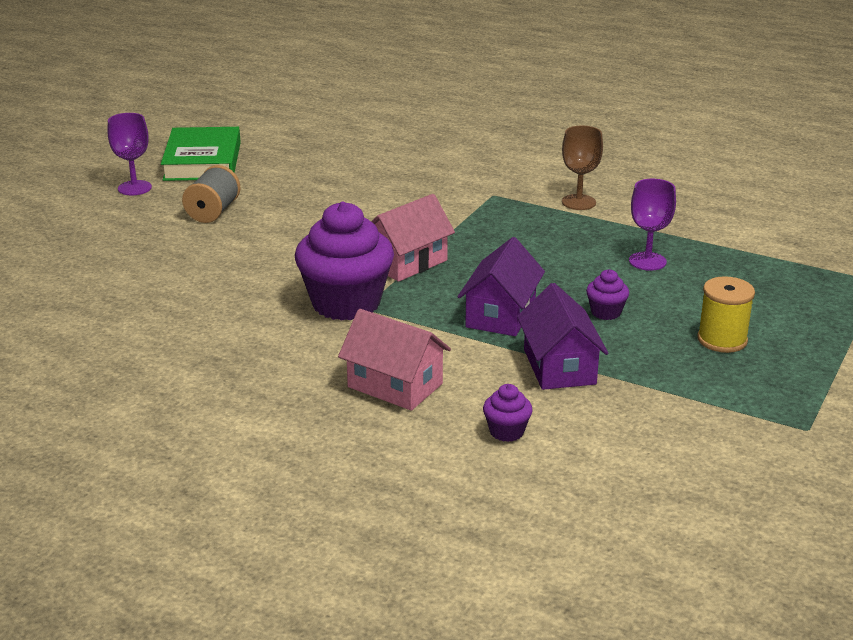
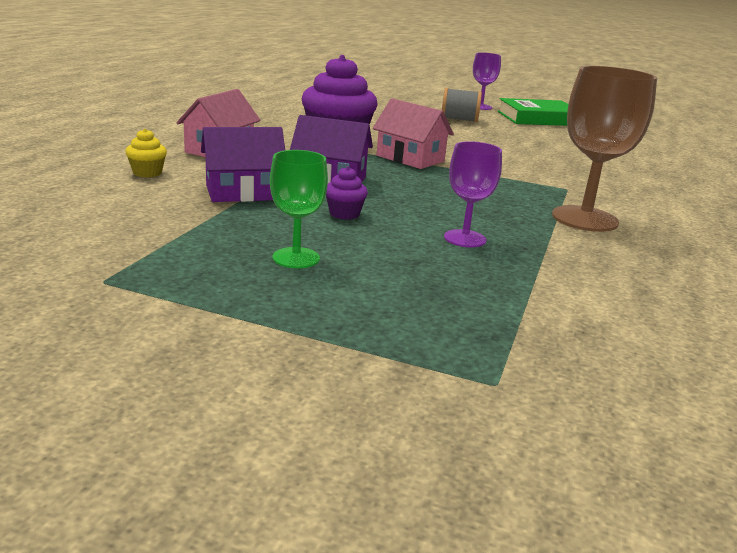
camera: 80 degrees right, 5 degrees down
(506, 431) = (147, 173): purple cupcake -> yellow cupcake
(578, 202) = (584, 219): brown goblet -> brown goblet, size x1.71
(722, 340) = (296, 258): yellow spool -> green goblet

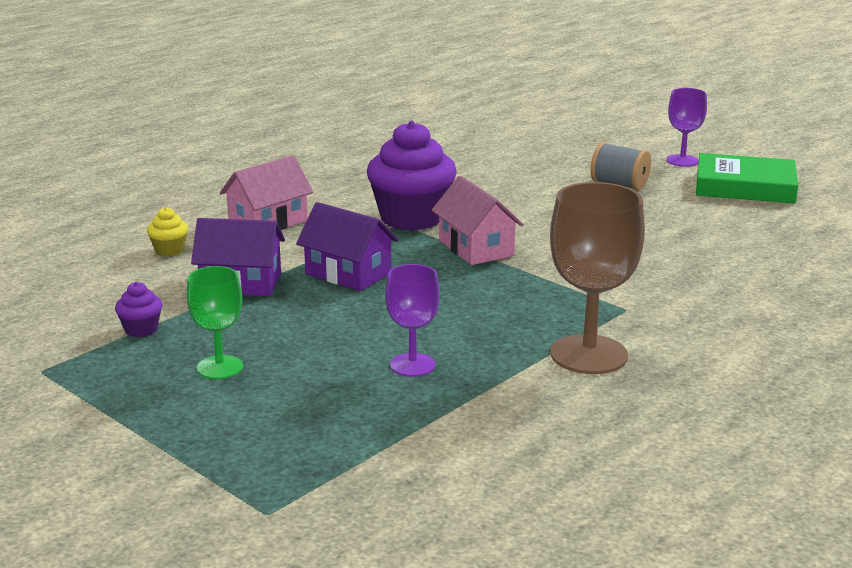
camera: 25 degrees right, 0 degrees up
(344, 214) = (317, 320): purple cupcake -> purple cupcake (141, 330)

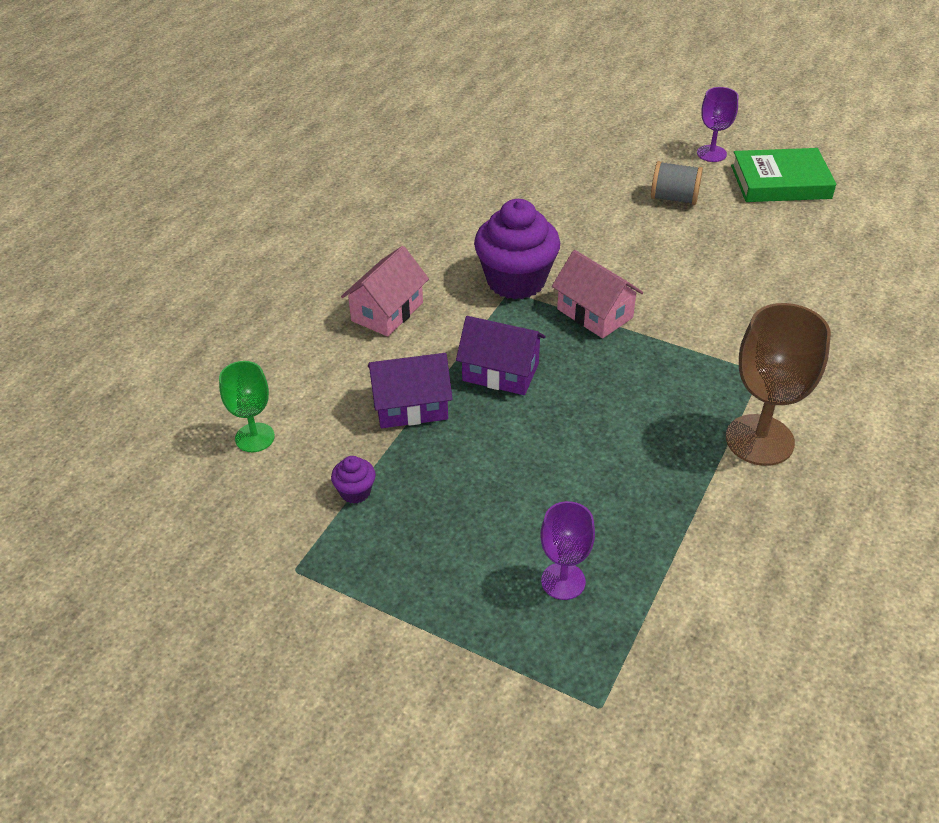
camera: 15 degrees left, 20 degrees up
(169, 250) = (316, 371): yellow cupcake -> none
(220, 367) = (456, 528): green goblet -> green goblet (254, 437)
(412, 365) = (621, 486): purple goblet -> purple goblet (563, 581)

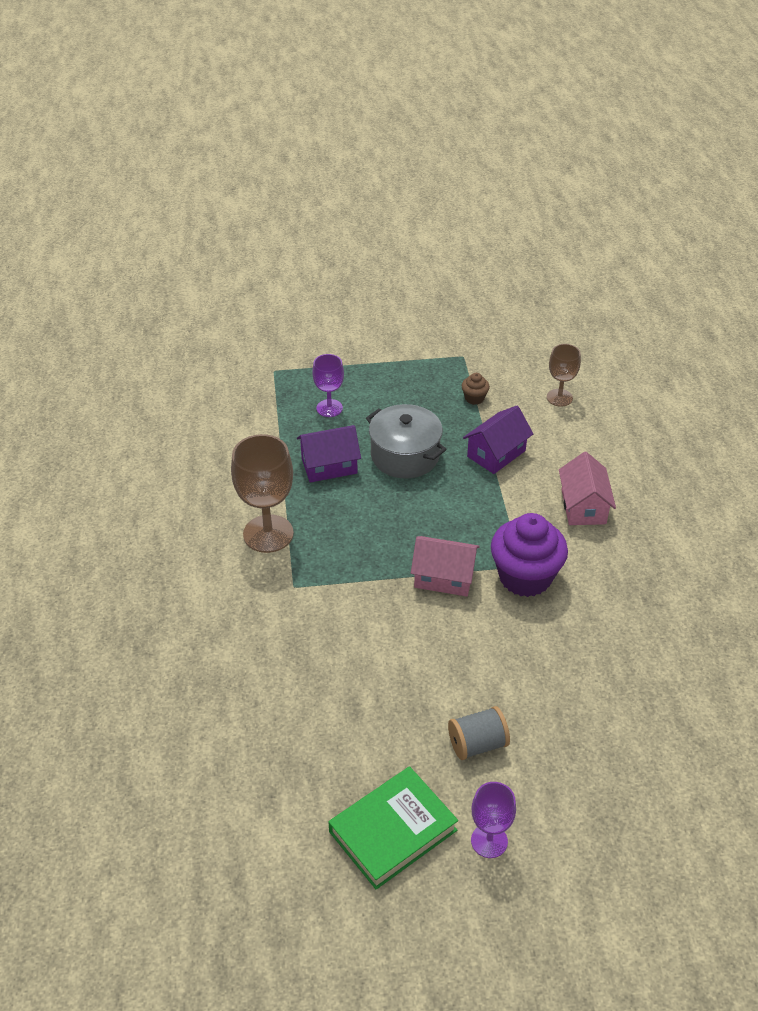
camera: 145 degrees right, 0 degrees up
(254, 437) = (559, 398): green goblet -> brown goblet
(355, 492) = (474, 398): purple cupcake -> brown cupcake
(500, 372) = (466, 500): purple house -> purple house (329, 466)
(520, 457) = (405, 456): none -> grey pot

